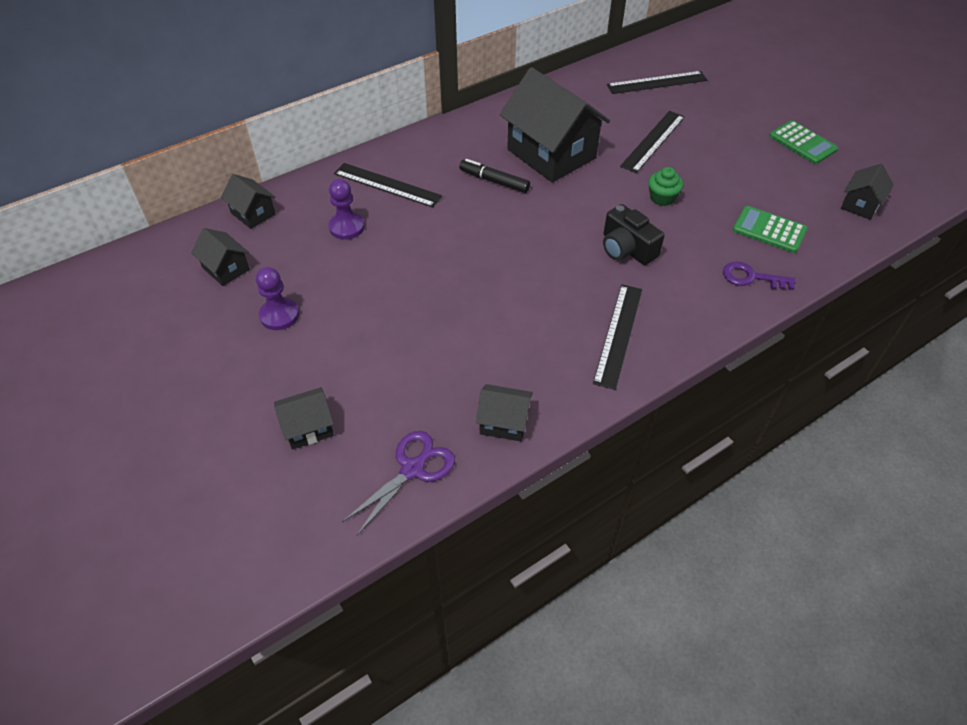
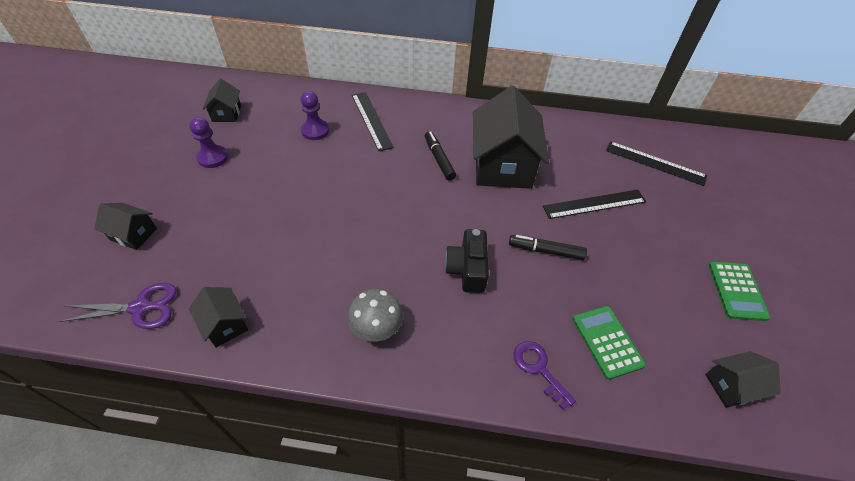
camera: 40 degrees right, 0 degrees up
(253, 213) = (281, 92): black house -> none
(618, 334) = (376, 327): black ruler -> grey mushroom
(662, 198) = (545, 251): green cupcake -> black marker

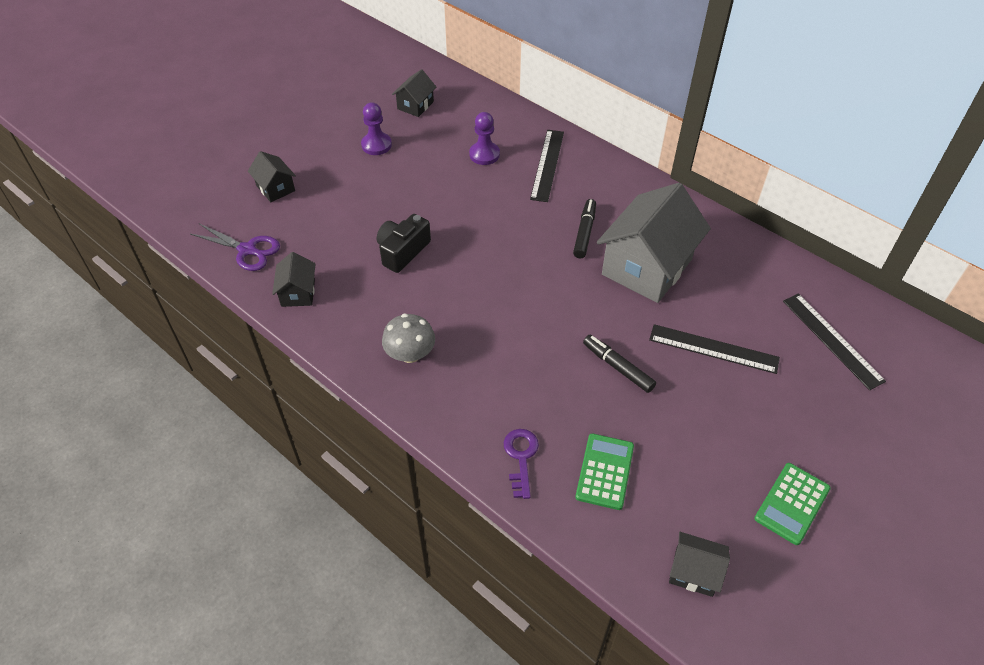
camera: 35 degrees right, 0 degrees up
(467, 269) = (527, 346): black camera -> black camera (402, 251)
(502, 165) = (647, 267): black house -> grey house

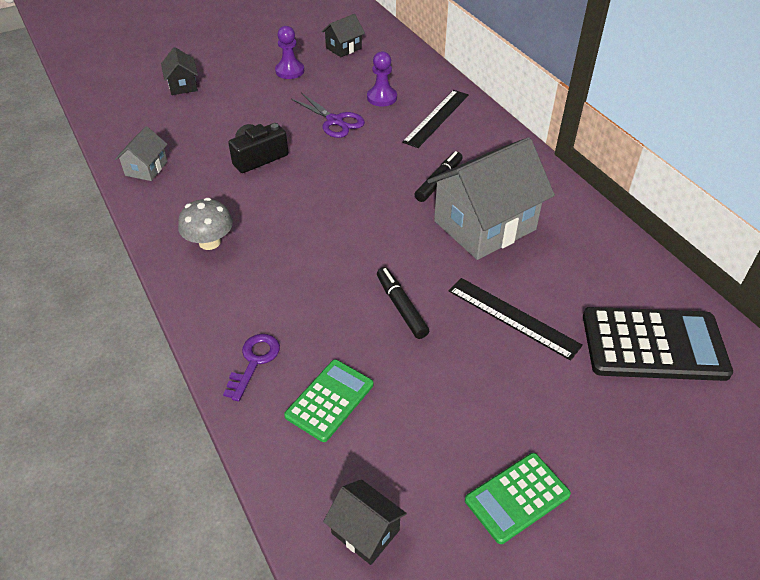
camera: 20 degrees right, 5 degrees down
(247, 250) = (127, 126): purple scissors -> purple scissors (335, 121)
(298, 293) = (146, 168): black house -> grey house
(832, 340) = (653, 345): black ruler -> black calculator

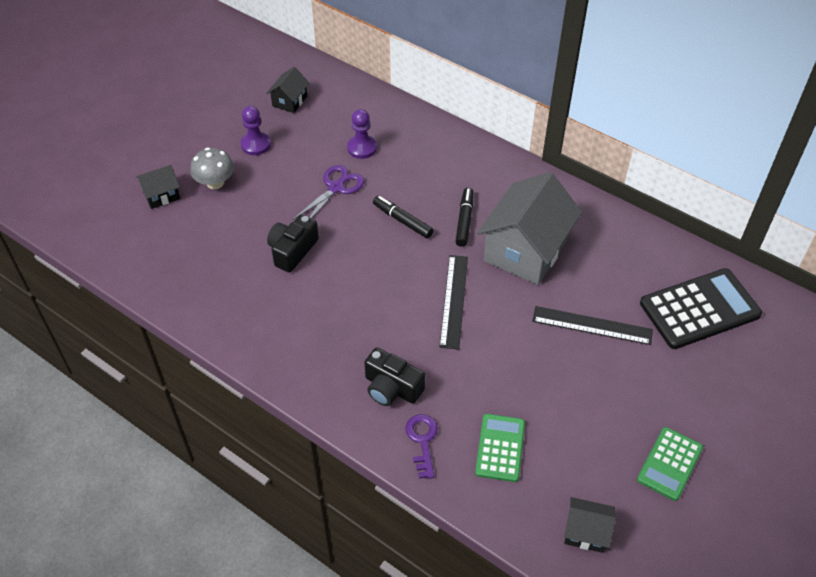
camera: 25 degrees left, 5 degrees up
(146, 168) = (196, 299): grey house -> none
(183, 85) = (161, 195): black house -> black house turned 75 degrees counterclockwise
(209, 242) = (310, 351): grey mushroom -> grey mushroom (215, 182)
(260, 301) = (391, 388): none -> black camera
(335, 121) = (336, 188): purple scissors -> purple scissors turned 75 degrees counterclockwise
(401, 307) = (505, 349): black marker -> black marker (402, 221)
(436, 118) = (423, 155): black ruler -> black ruler (454, 301)

